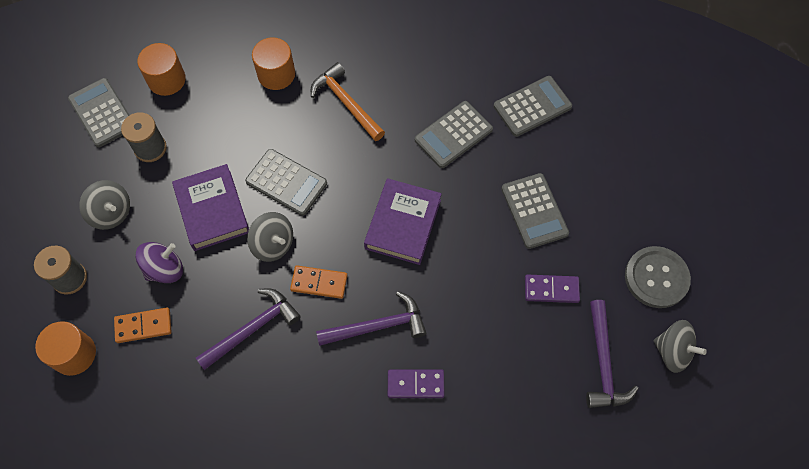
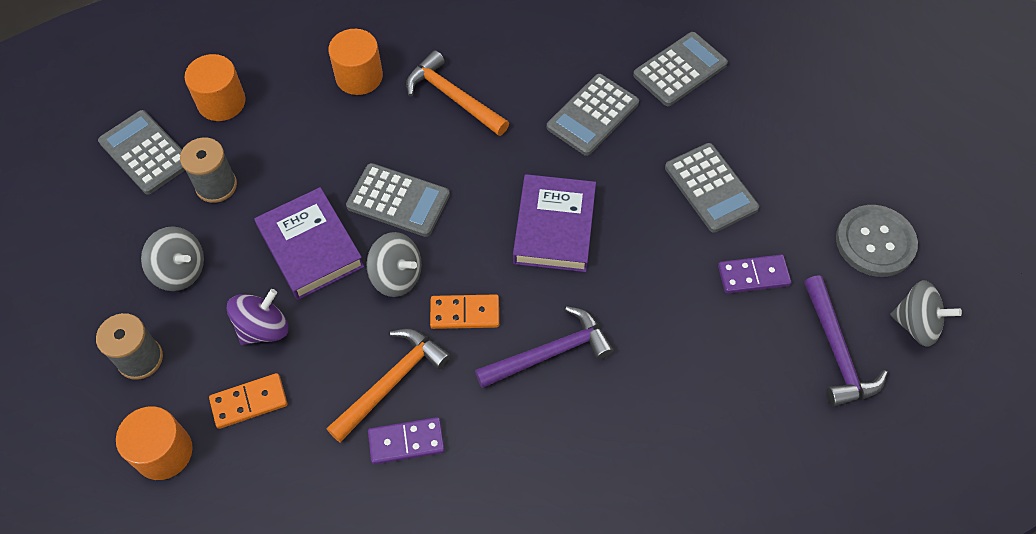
camera: 10 degrees left, 5 degrees down
(253, 329) = (392, 382): purple hammer -> orange hammer
(415, 384) = (613, 415): purple domino -> purple domino (406, 442)

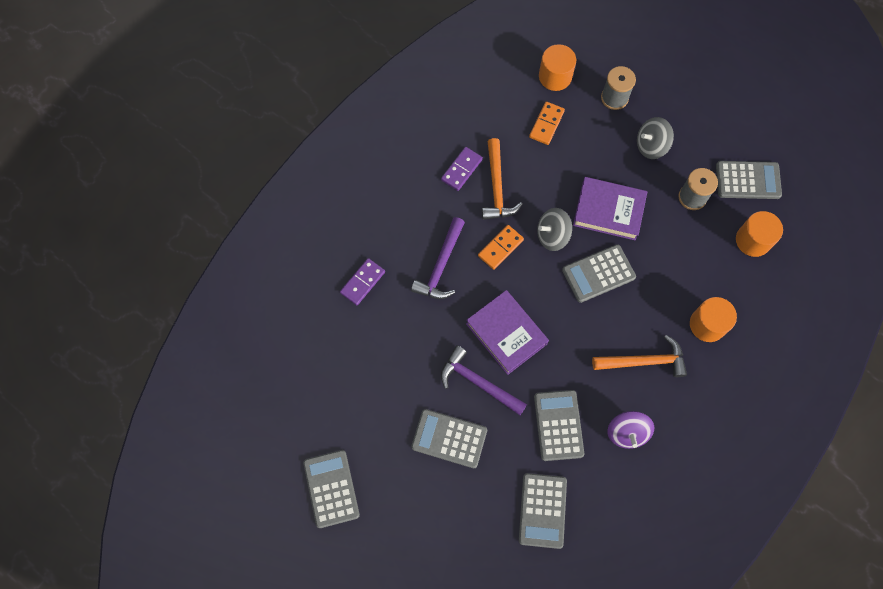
camera: 135 degrees right, 10 degrees up
(263, 328) = (581, 157): purple spinning top -> purple spinning top (627, 432)
(753, 276) = (380, 403): purple domino -> purple domino (362, 282)
(836, 351) = (303, 397): purple hammer -> purple hammer (478, 382)
(875, 242) = (331, 488): grey button -> grey calculator
(916, 324) = (273, 453): grey spinning top -> none

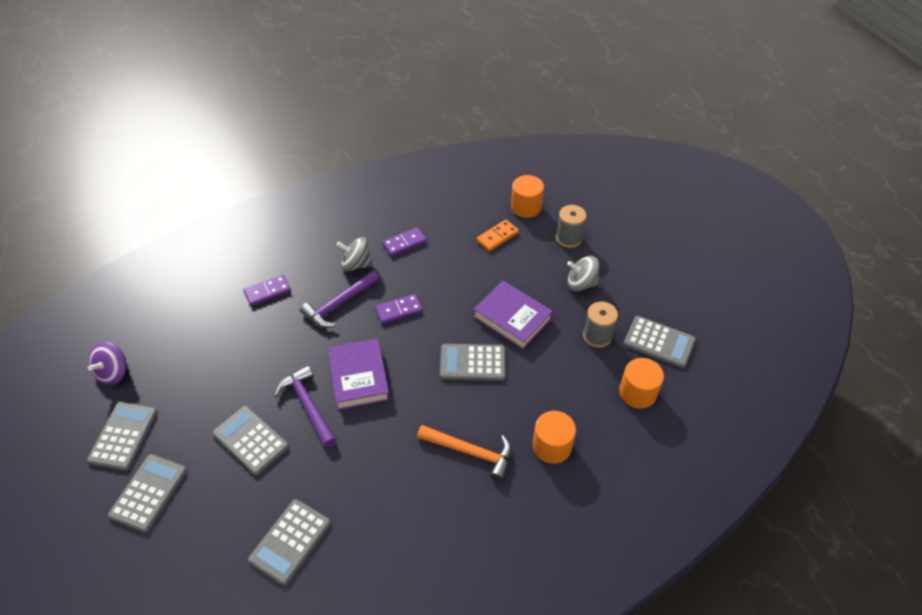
camera: 25 degrees right, 20 degrees down
(496, 187) = (425, 266): orange hammer -> none
(500, 248) = (398, 310): orange domino -> purple domino
(552, 235) = (450, 318): grey spinning top -> grey spinning top (356, 264)
(558, 425) = (355, 472): grey calculator -> grey calculator (149, 493)
(627, 432) = (415, 508): purple spinning top -> purple spinning top (113, 373)

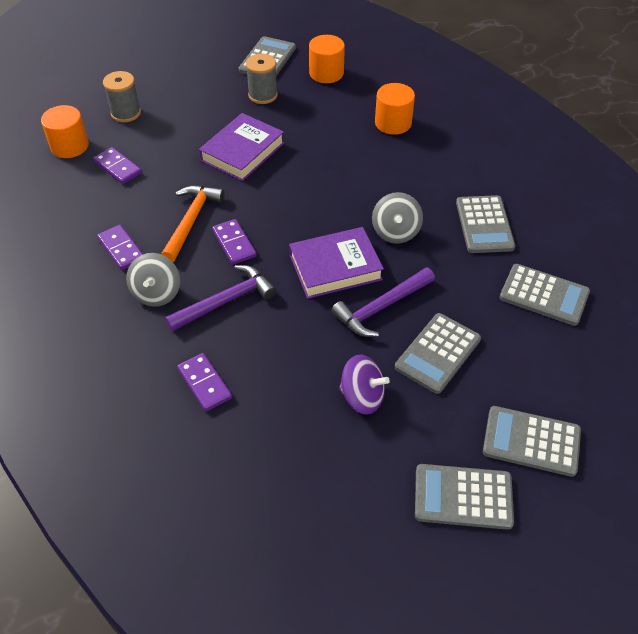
camera: 95 degrees left, 0 degrees up
(113, 373) = (364, 547): purple spinning top -> purple spinning top (362, 397)
(339, 304) = (226, 301): purple hammer -> purple hammer turned 75 degrees counterclockwise
(471, 452) = (411, 174): orange hammer -> orange hammer (191, 221)
(472, 363) = (304, 178): grey calculator -> grey calculator (484, 225)
(497, 237) = (117, 167): orange domino -> purple domino
(581, 283) = (193, 105): grey spinning top -> grey spinning top (395, 232)

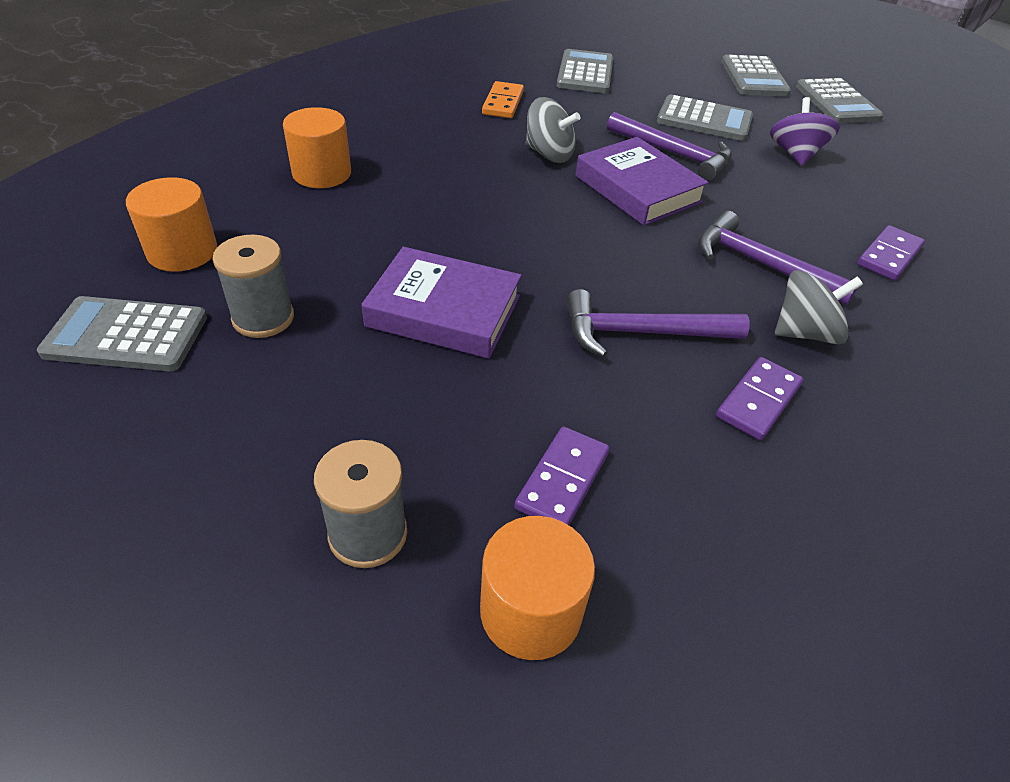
camera: 110 degrees left, 5 degrees down
(191, 221) = (641, 332): orange hammer -> purple hammer
(234, 243) = (657, 278): purple domino -> none
(395, 232) = (549, 154): grey spinning top -> grey spinning top turned 45 degrees clockwise
(484, 225) = (503, 103): grey calculator -> orange domino

